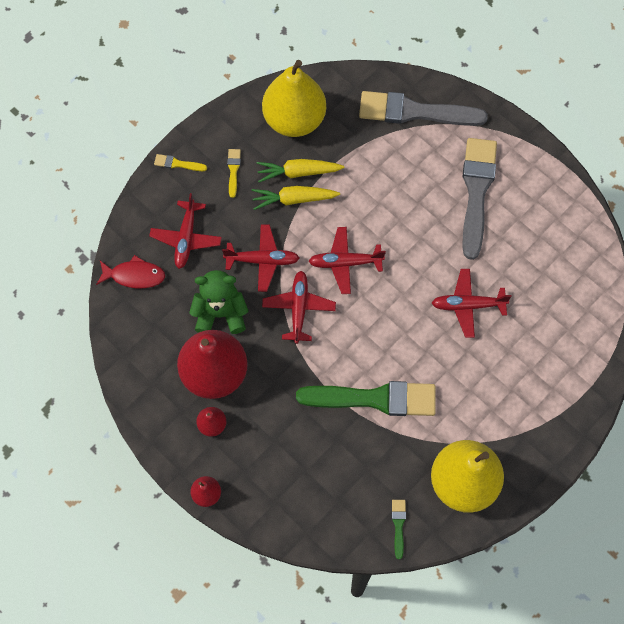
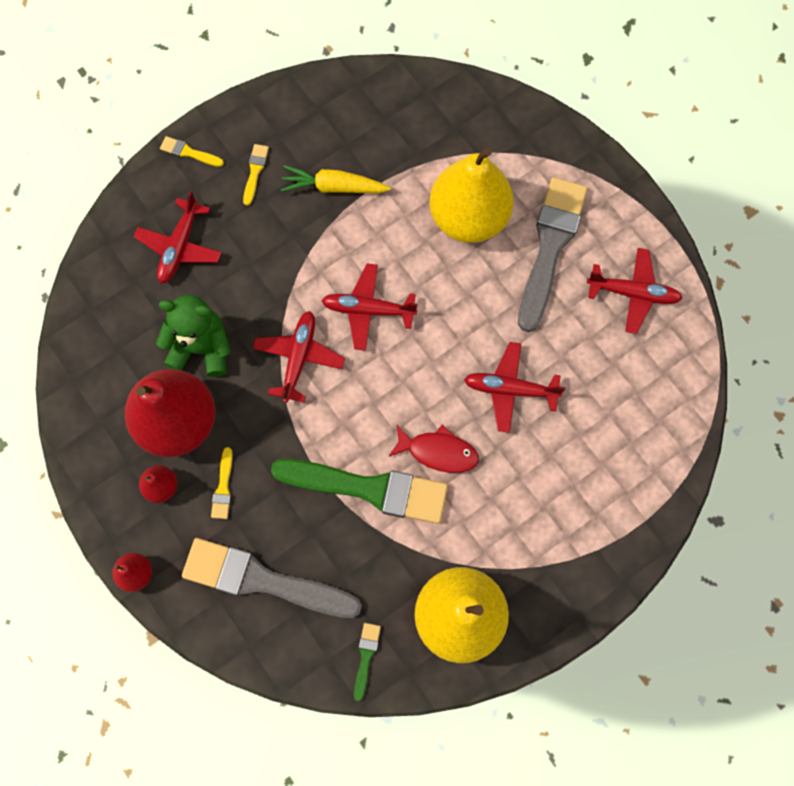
camera: 10 degrees right, 5 degrees up
(134, 275) = (107, 283): red fish -> red fish (438, 452)
(261, 417) = (223, 487): none -> yellow brush
(262, 260) = (267, 290): red plane -> red plane (633, 293)
(293, 199) = (321, 220): yellow carrot -> none
(294, 120) = (342, 120): yellow pear -> yellow pear (468, 217)
(414, 112) = (493, 134): grey brush -> grey brush (263, 580)

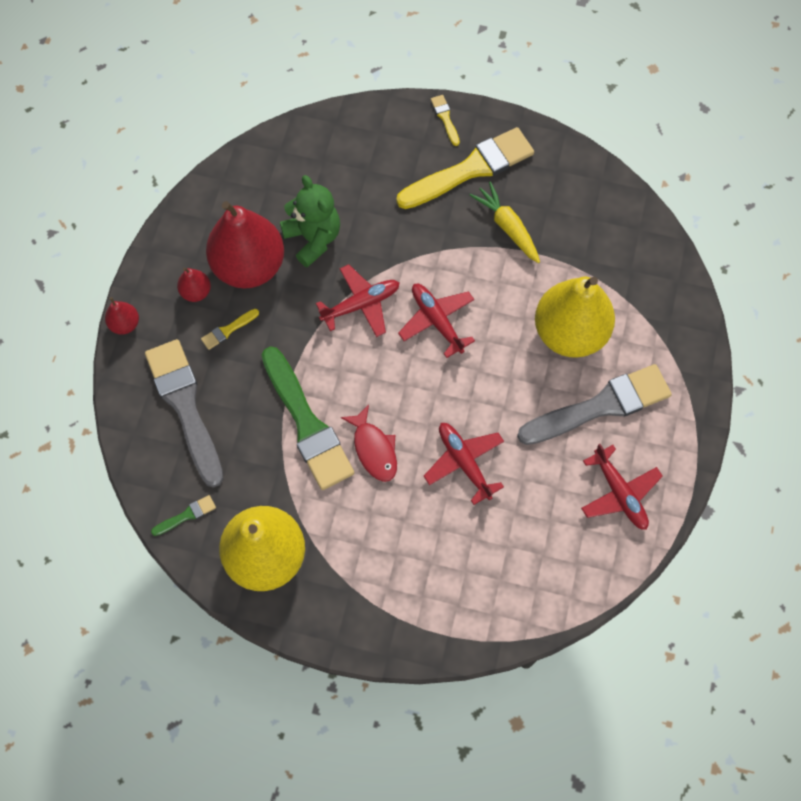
camera: 50 degrees right, 5 degrees down
(180, 247) = (372, 168): red plane -> none
(255, 171) = (471, 169): yellow brush -> yellow brush, size x2.44

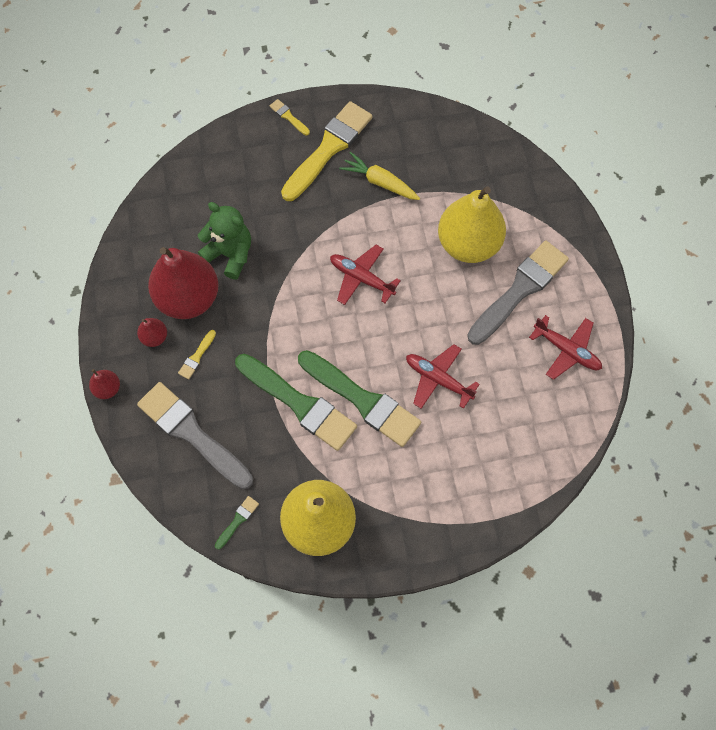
camera: 25 degrees left, 0 degrees up
(361, 304) = (295, 290): red plane -> none
(374, 449) = (362, 400): red fish -> green brush

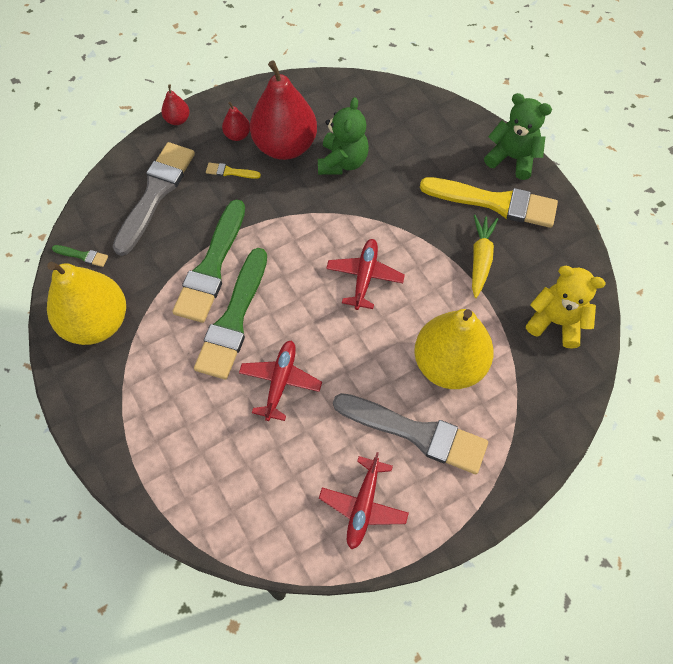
camera: 70 degrees right, 5 degrees down
(288, 117) = (512, 158): yellow brush -> green teddy bear
(459, 152) = (556, 322): none -> yellow teddy bear

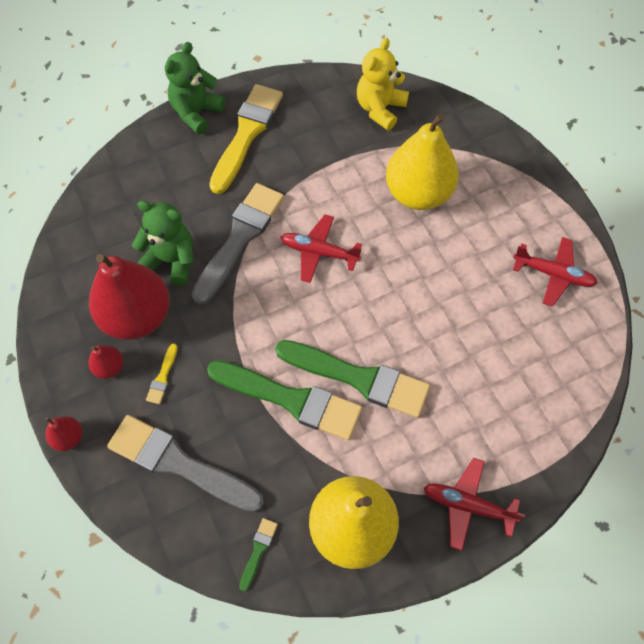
camera: 85 degrees left, 0 degrees up
(280, 382) = (432, 336): red plane -> red plane (467, 505)
(416, 433) = (485, 226): grey brush -> grey brush (240, 238)
(480, 258) = (308, 154): yellow carrot -> none

